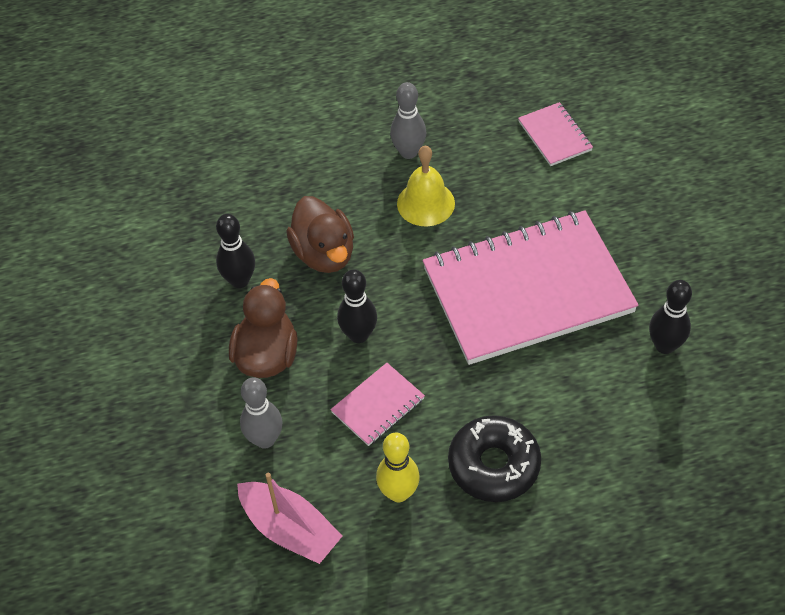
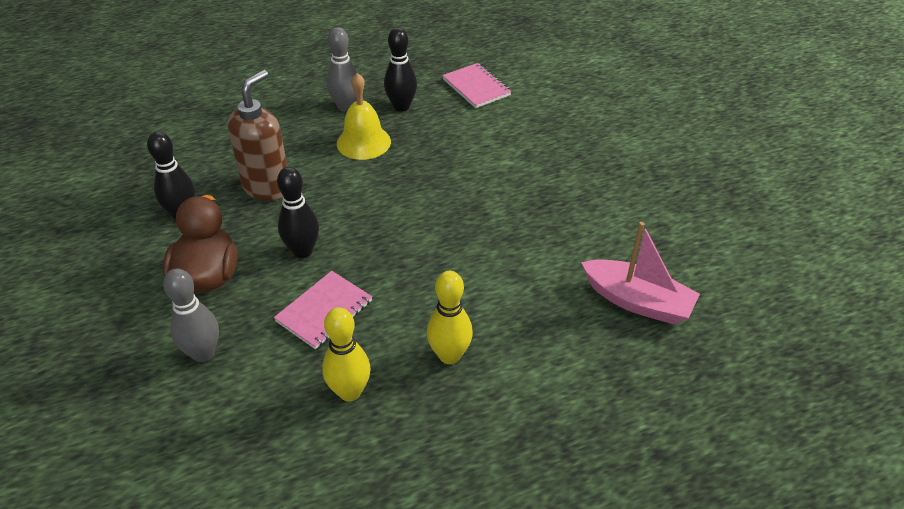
camera: 10 degrees left, 10 degrees down
(290, 529) = (229, 441): pink boat -> pink boat (637, 301)
(324, 254) = (267, 187): brown duck -> brown soap dispenser
(494, 465) = (449, 355): black donut -> yellow bowling pin
(527, 290) = (466, 202): pink notebook -> none
(664, 345) = (604, 236): black bowling pin -> black bowling pin (401, 106)

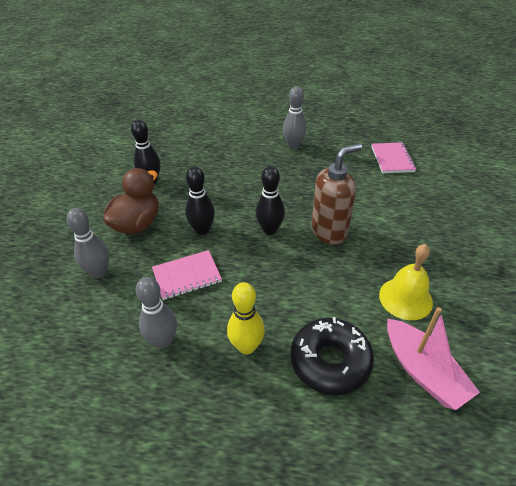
camera: 30 degrees right, 0 degrees up
(267, 187) = (210, 181): brown soap dispenser -> brown soap dispenser (329, 232)
(350, 392) = (163, 341): yellow bowling pin -> grey bowling pin
(363, 142) = (289, 172): yellow bell -> yellow bell (405, 298)
(401, 106) = (330, 156): black bowling pin -> black bowling pin (270, 230)
(545, 331) = (330, 361): none -> black donut

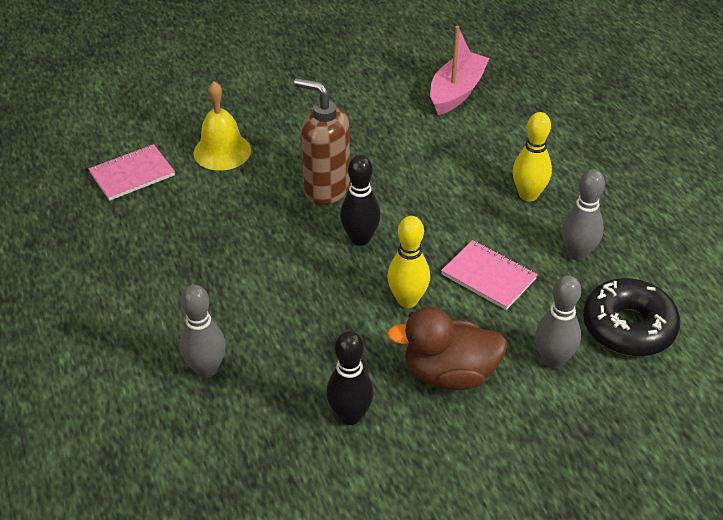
camera: 120 degrees left, 0 degrees up
(202, 230) = (407, 300): black bowling pin -> yellow bowling pin
(293, 145) = (149, 284): grey bowling pin -> grey bowling pin (206, 369)
(330, 361) = (494, 141): black donut -> black donut (628, 327)
(405, 298) = (383, 115): yellow bell -> yellow bell (222, 151)

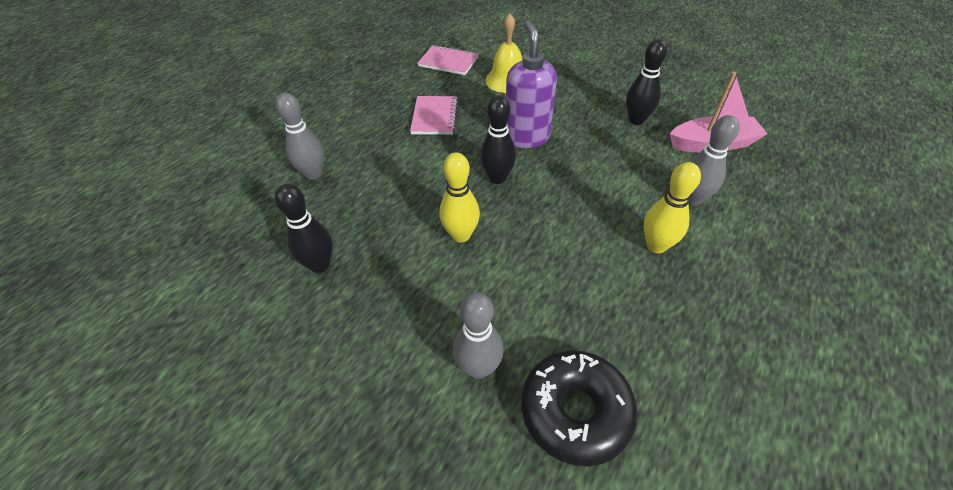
camera: 55 degrees right, 5 degrees up
(326, 189) = (526, 137): brown soap dispenser -> purple soap dispenser
(381, 111) = (636, 120): none -> black bowling pin
(449, 374) = (405, 301): brown duck -> none
(488, 277) = (533, 270): pink notebook -> pink notebook (434, 117)
(577, 253) = (627, 317): grey bowling pin -> grey bowling pin (692, 199)

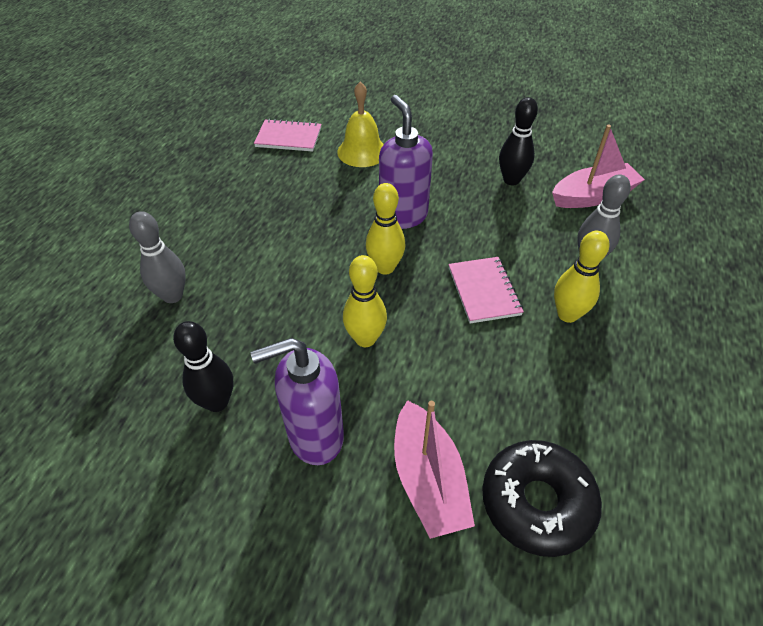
camera: 15 degrees left, 0 degrees up
(391, 309) = (315, 437): none -> purple soap dispenser
(434, 117) = (293, 206): pink notebook -> pink notebook (484, 291)
(479, 367) = (428, 479): grey bowling pin -> pink boat
(497, 178) = (385, 267): black bowling pin -> yellow bowling pin

